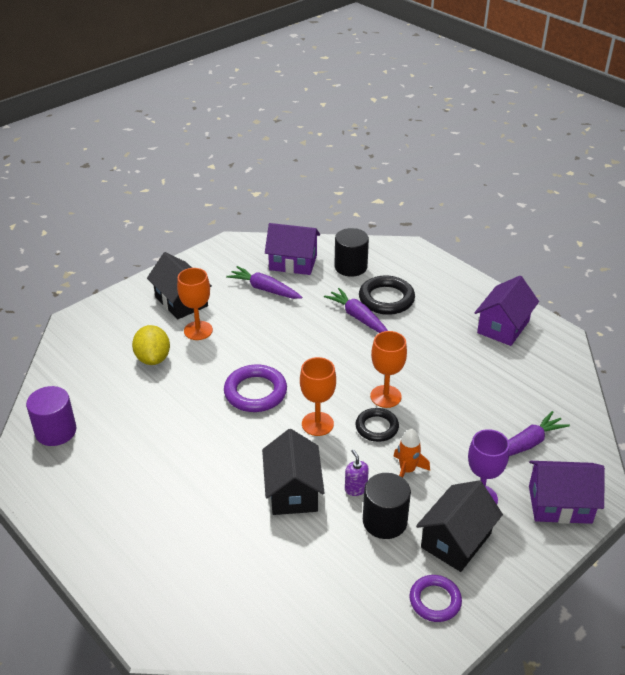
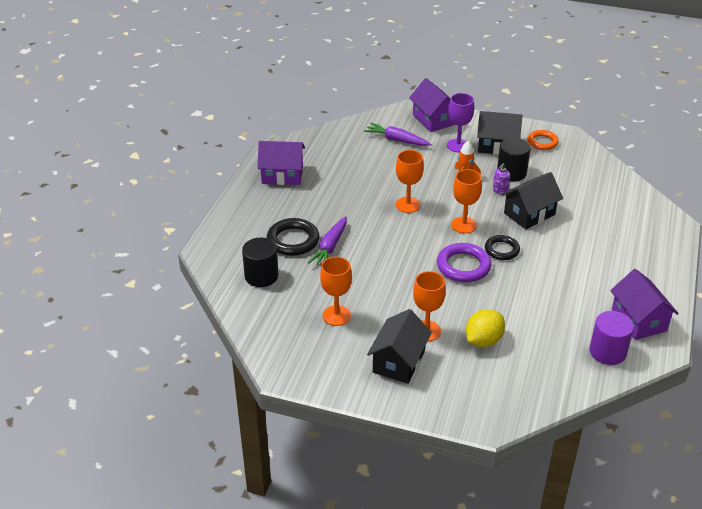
camera: 120 degrees left, 0 degrees up
(264, 289) = (336, 315): purple carrot -> orange goblet
(293, 263) = (282, 314): purple house -> purple house (639, 320)
(377, 427) = (440, 199): black ring -> black ring (502, 250)
(435, 601) = (542, 142): purple ring -> orange ring

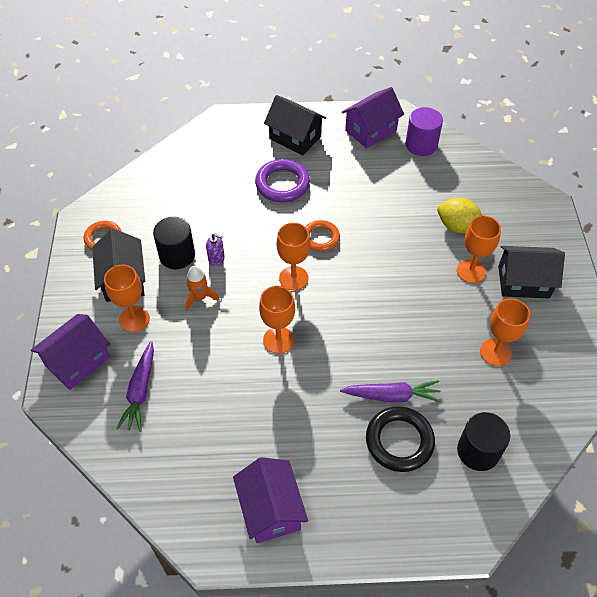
camera: 110 degrees left, 15 degrees up
(458, 145) = (134, 319): purple goblet -> orange goblet
(463, 266) = (362, 263): purple ring -> purple ring (282, 184)
(502, 250) = (320, 238): black ring -> orange ring
(529, 214) = (249, 226): black house -> black house (295, 137)

